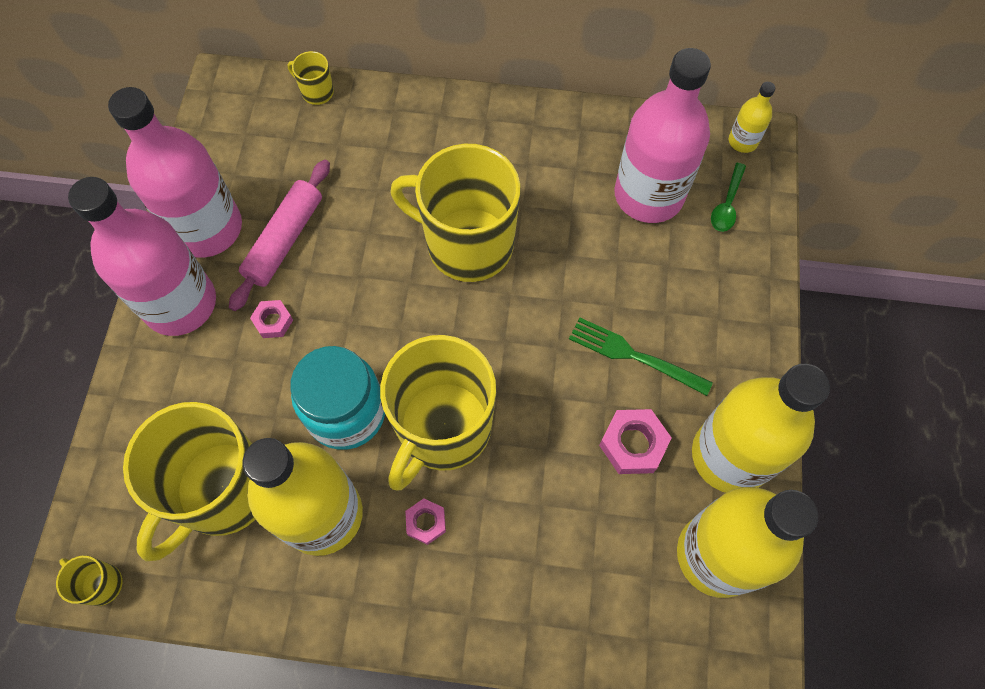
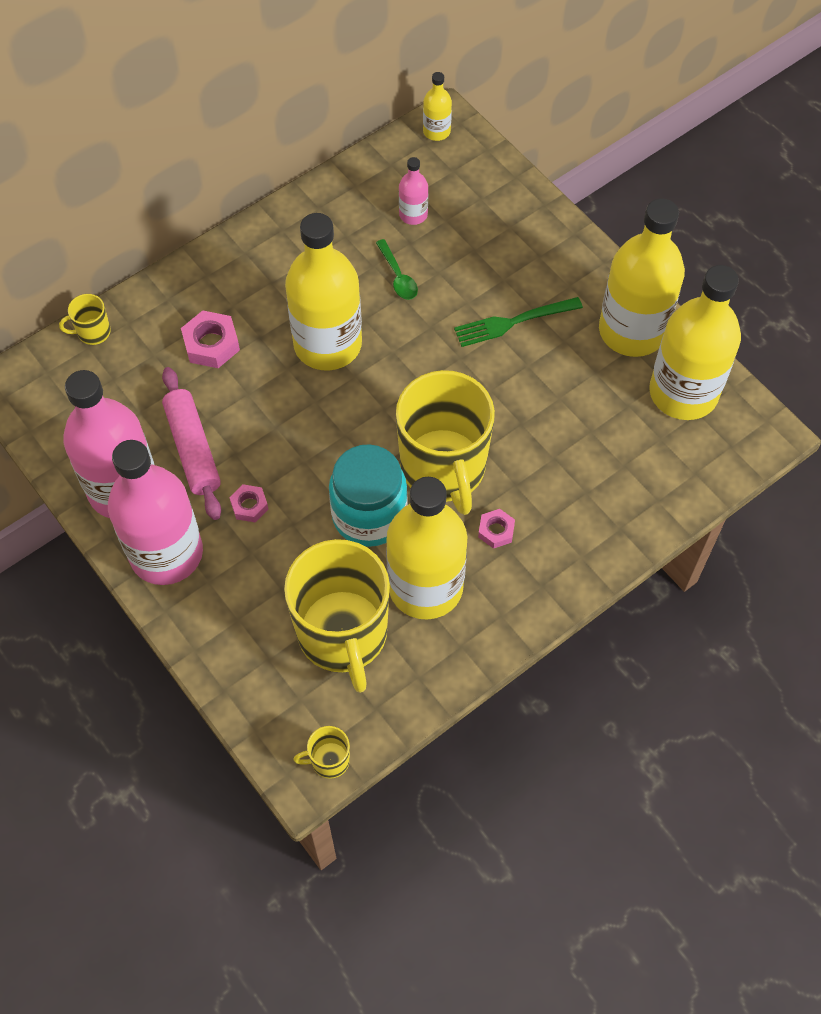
camera: 45 degrees left, 5 degrees down
(467, 244) = (327, 344): yellow mug -> yellow bottle
(633, 444) = (569, 374): pink nut -> pink nut (211, 344)
(648, 195) = (413, 214): pink bottle -> pink bottle, size x0.44
(727, 204) = (470, 180): green spoon -> green spoon (398, 276)

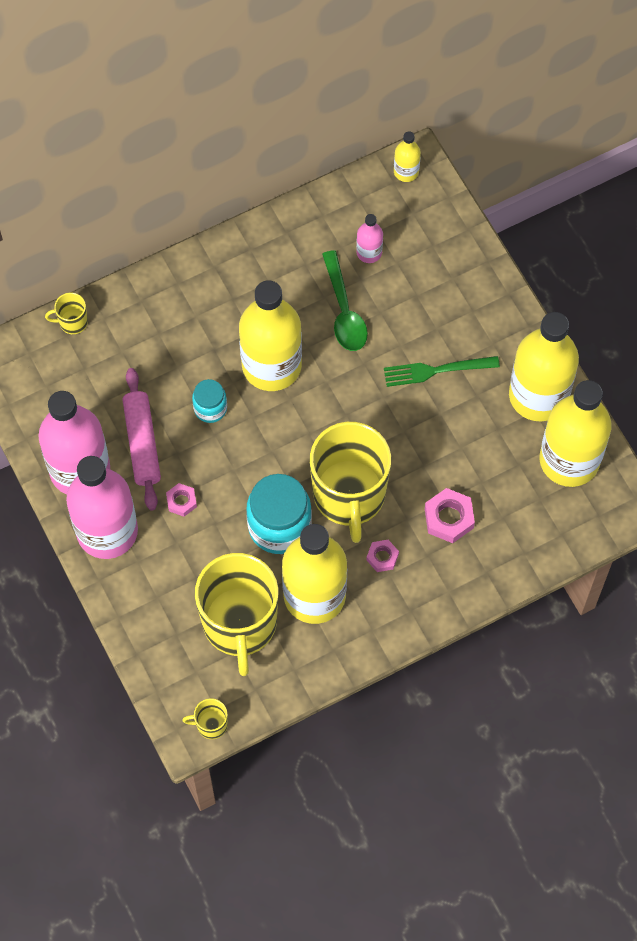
camera: 10 degrees right, 5 degrees up
(211, 344) = (172, 349): pink nut -> pink nut (449, 518)
(266, 400) = (210, 408): none -> turquoise jar
(398, 276) = (344, 310): green spoon -> green spoon, size x1.61

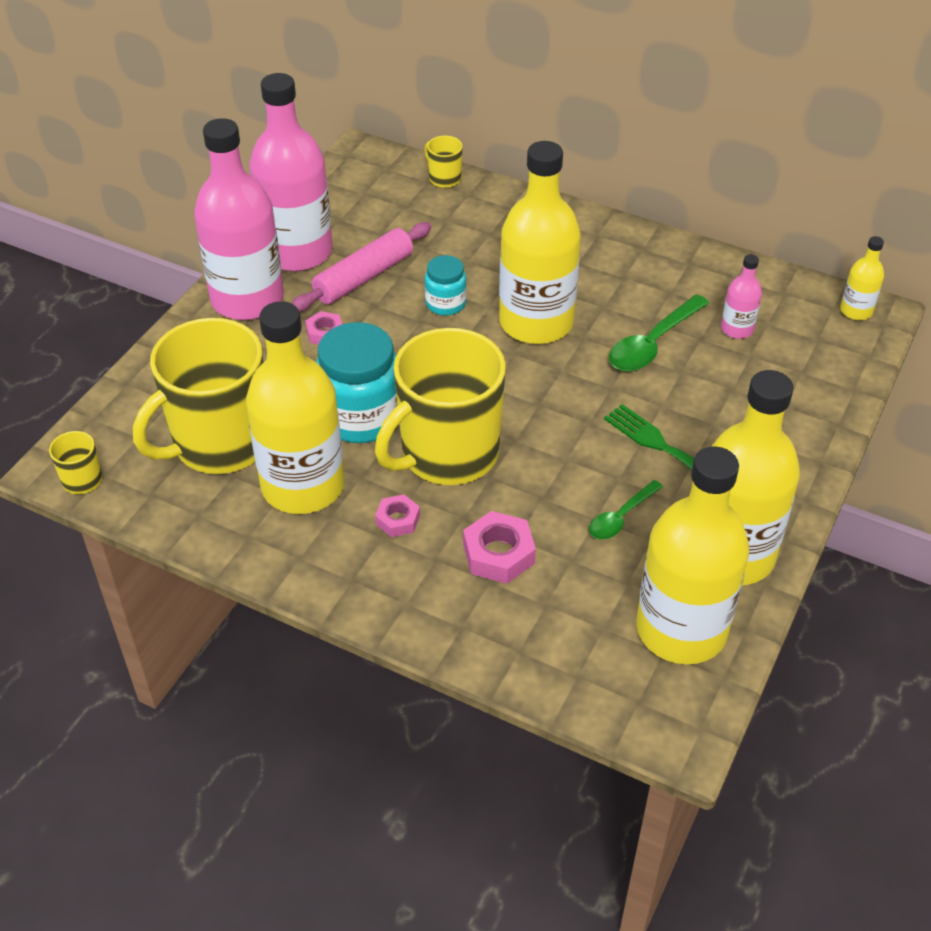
camera: 55 degrees right, 20 degrees down
(470, 433) = (621, 517): none -> green spoon

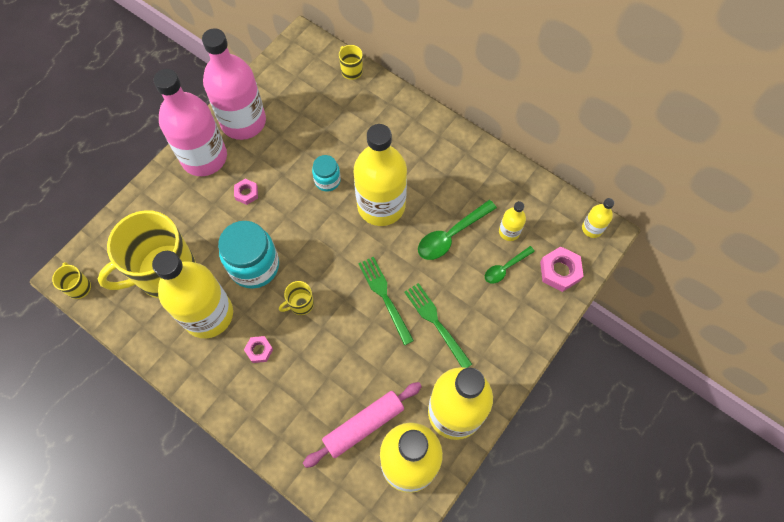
camera: 10 degrees right, 20 degrees up
(363, 277) = (280, 150): pink rolling pin -> pink rolling pin (363, 425)
(447, 454) = (301, 304): yellow mug -> yellow mug, size x0.41
(498, 554) = (313, 387): pink nut -> pink nut (560, 271)
(576, 428) = (385, 297): none -> green fork
(621, 517) = (395, 372): green spoon -> green spoon (505, 268)
(737, 329) = (509, 231): pink bottle -> yellow bottle

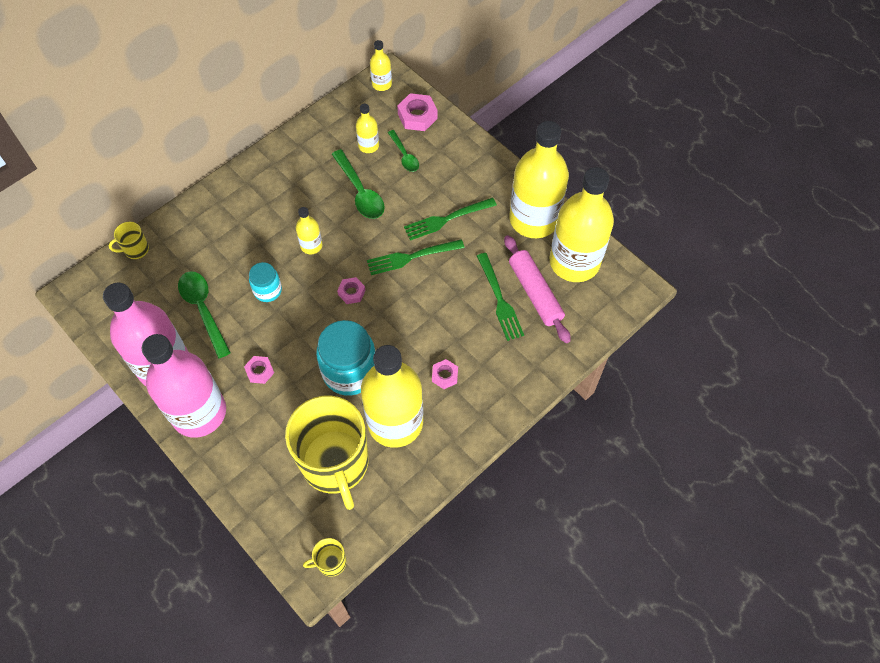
camera: 80 degrees left, 5 degrees down
(300, 136) = (203, 310): none -> green spoon
(301, 304) = (403, 332): yellow mug -> none
(336, 250) = (351, 292): none -> pink nut
(350, 390) = (499, 299): none -> green fork
(381, 205) = (311, 245): yellow bottle -> yellow bottle, size x0.44

